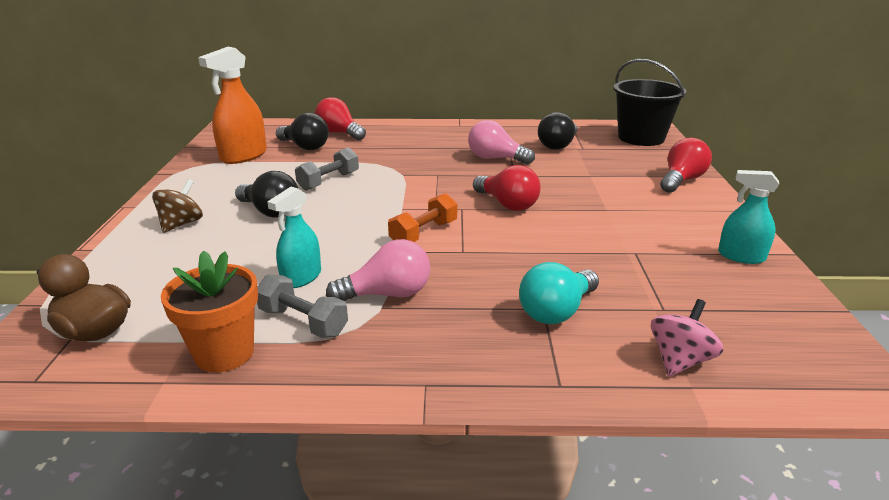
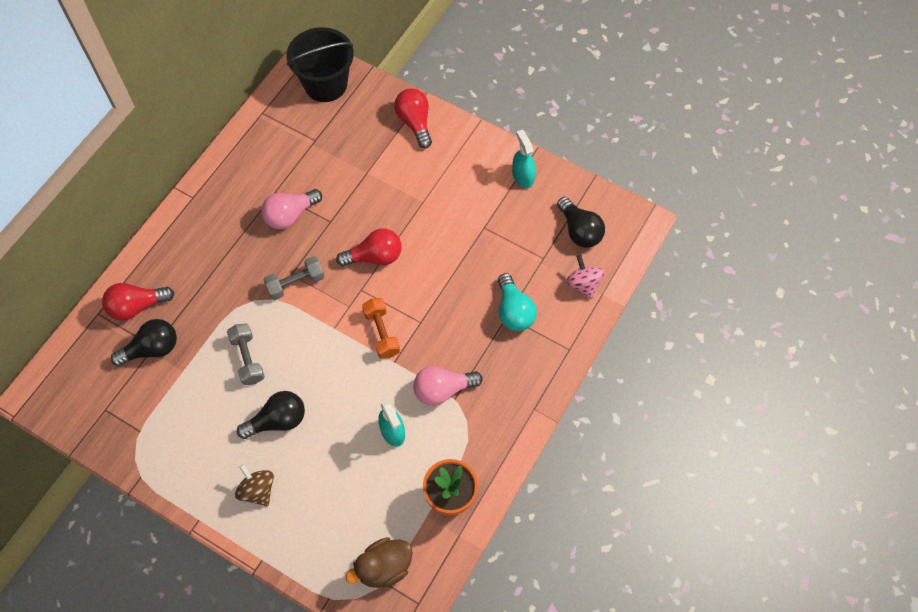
camera: 60 degrees left, 35 degrees up
(243, 156) = (138, 408): orange spray bottle -> none
(303, 322) = (444, 447): grey dumbbell -> grey dumbbell (296, 283)
(387, 294) = (443, 390): pink light bulb -> pink light bulb turned 120 degrees counterclockwise
(558, 145) = (296, 153): black light bulb -> black light bulb (579, 231)
(741, 256) = (523, 176): turquoise spray bottle -> turquoise spray bottle turned 105 degrees clockwise

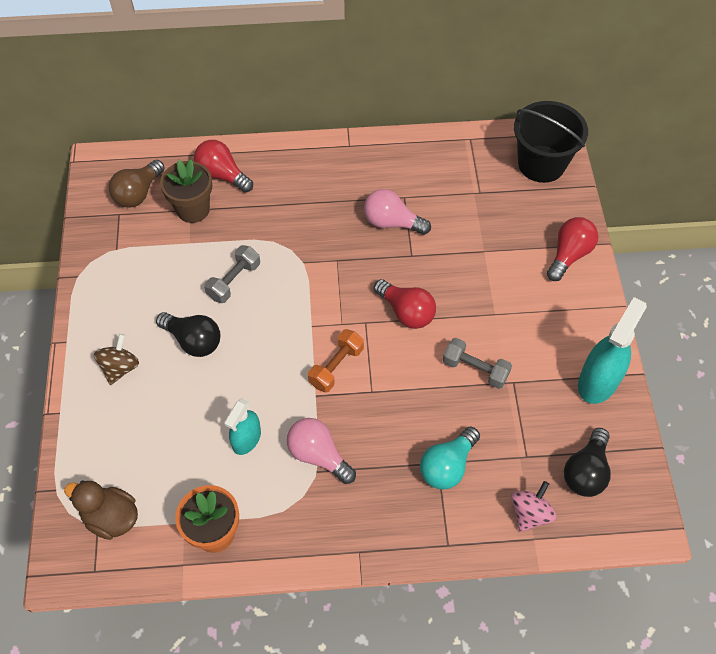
camera: 55 degrees right, 5 degrees down
(97, 382) = (138, 193): none -> brown light bulb
(152, 349) = (193, 209): black light bulb -> brown flower pot
(296, 283) = (331, 269): grey dumbbell -> grey dumbbell (475, 369)
(523, 176) = (598, 381): turquoise spray bottle -> turquoise spray bottle, size x1.59

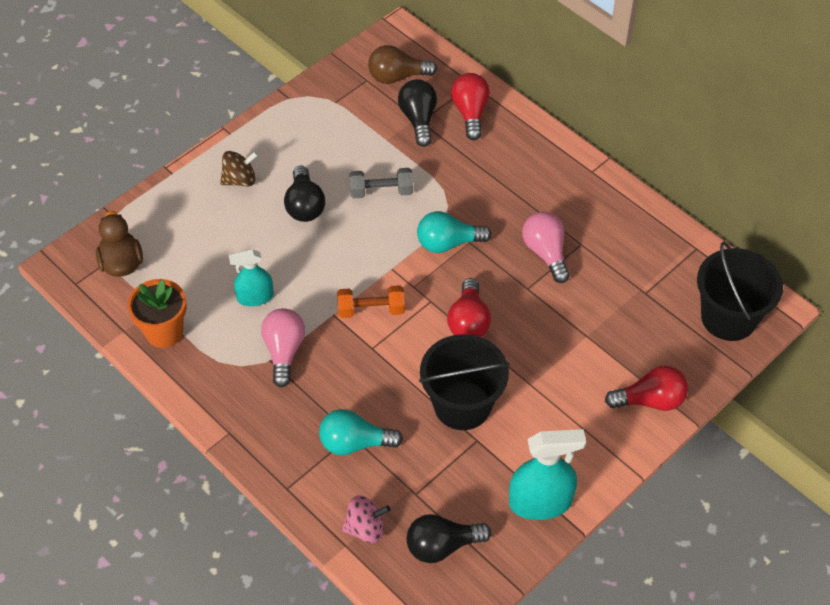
camera: 50 degrees right, 5 degrees down
(193, 209) = (418, 119): brown flower pot -> black light bulb
(325, 274) = (448, 243): none -> turquoise light bulb
(475, 369) = (462, 405): grey dumbbell -> black bucket

